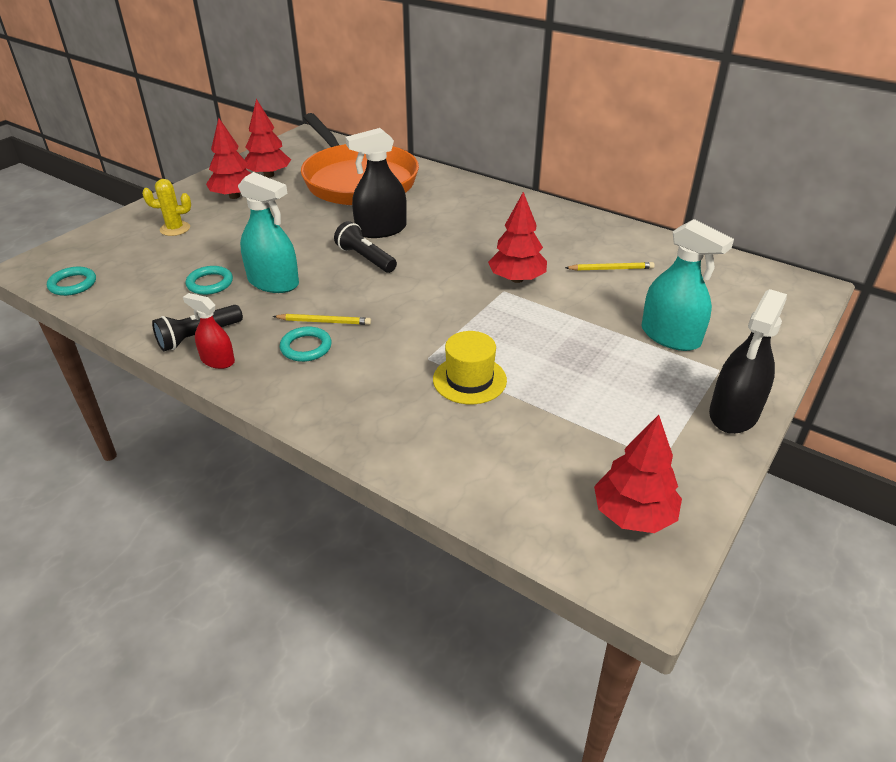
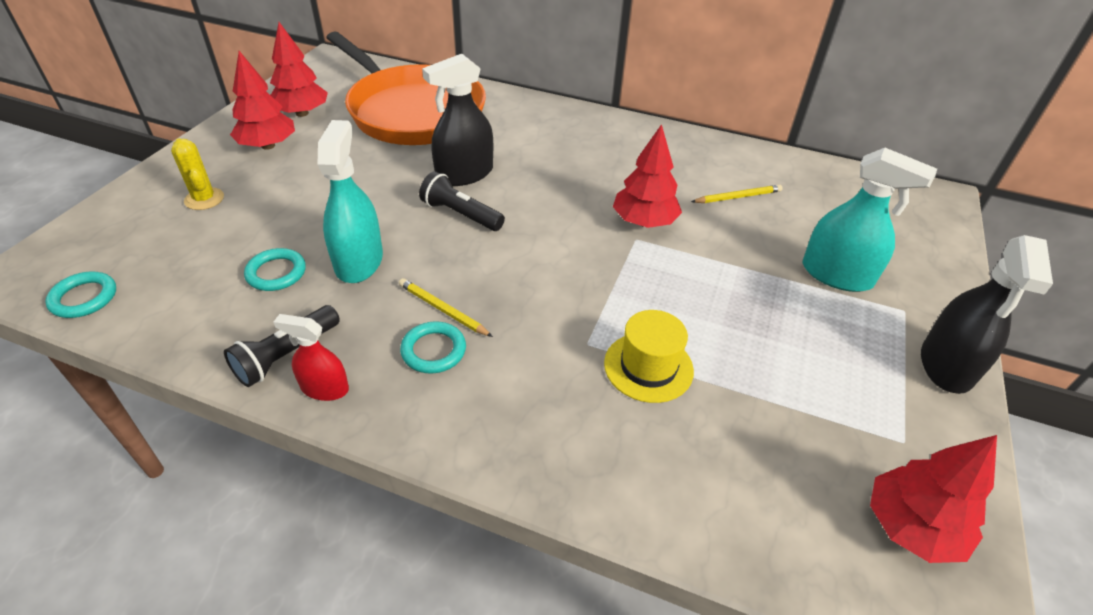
camera: 15 degrees left, 5 degrees up
(175, 229) = (204, 199): yellow cactus -> yellow cactus turned 75 degrees clockwise
(273, 282) = (359, 261): turquoise spray bottle -> turquoise spray bottle turned 105 degrees counterclockwise
(324, 322) = (443, 310): yellow pencil -> yellow pencil turned 135 degrees counterclockwise

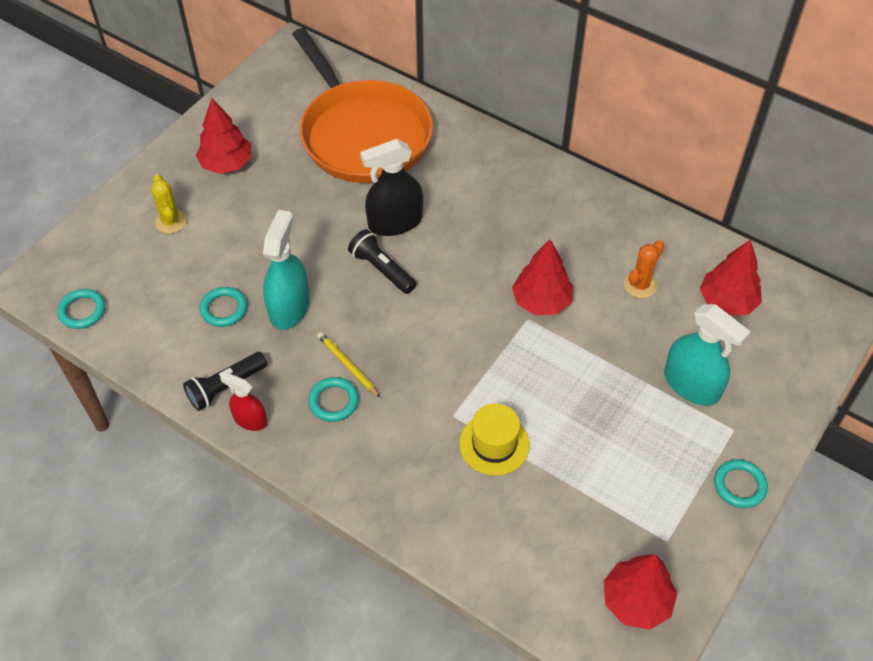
camera: 15 degrees right, 10 degrees up
(302, 113) = (260, 124): red tree -> red tree (727, 302)
(737, 197) = (640, 285): yellow pencil -> orange cactus
(946, 365) = (739, 485): black spray bottle -> turquoise ring

